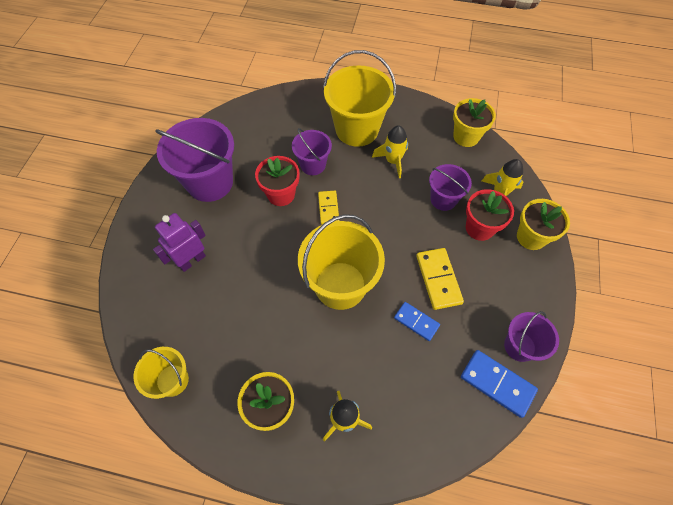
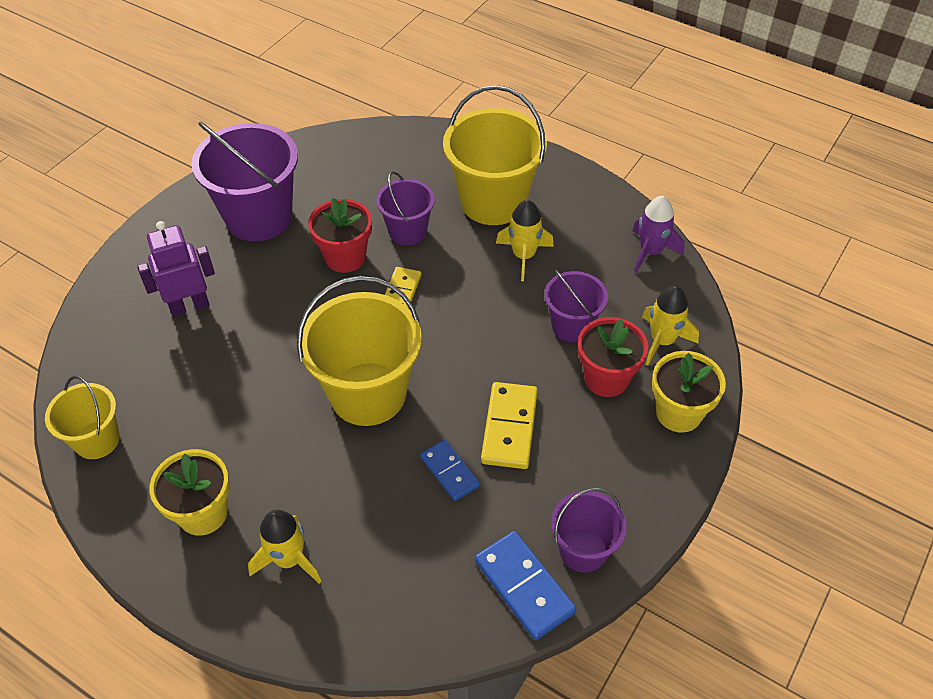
camera: 20 degrees right, 10 degrees down
(466, 137) = (650, 252): yellow flower pot -> purple rocket

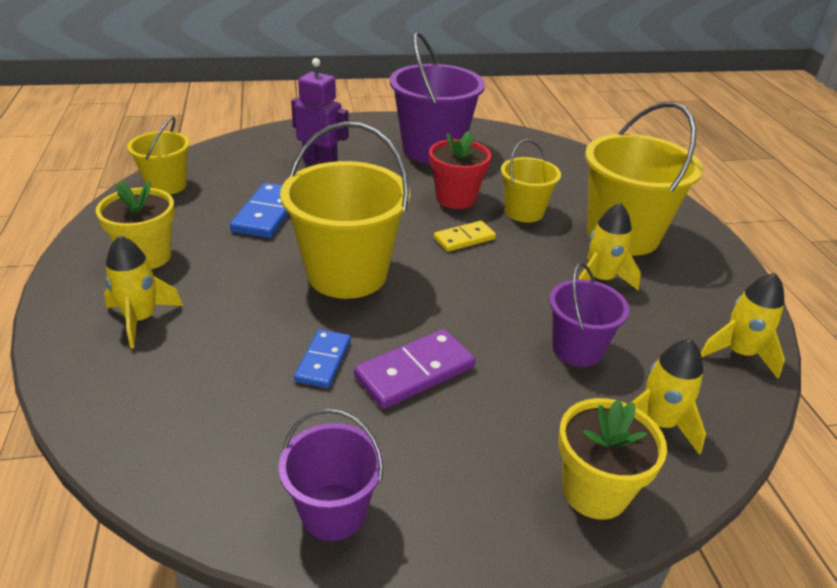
camera: 45 degrees right, 15 degrees down
(407, 231) = (524, 212): purple bucket -> yellow bucket
(509, 427) = (414, 372): yellow domino -> purple domino
(524, 587) = (243, 488): blue domino -> blue domino (267, 214)
(606, 378) = (555, 407): red flower pot -> none
(650, 252) = (739, 353): purple rocket -> yellow rocket

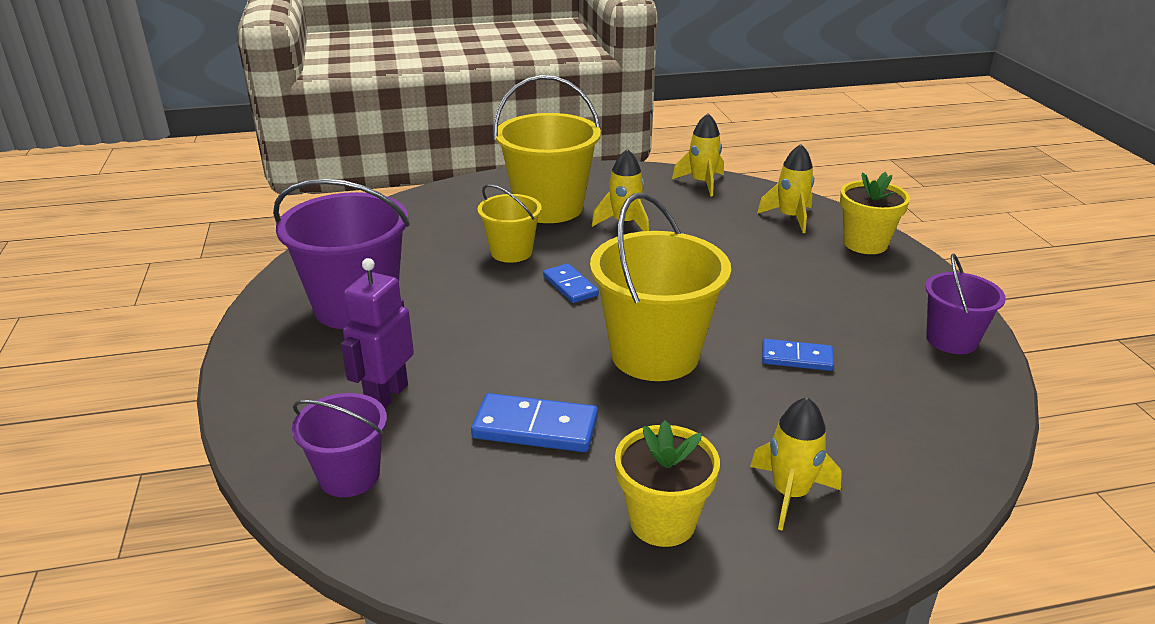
camera: 90 degrees left, 5 degrees down
(166, 185) = (456, 550): yellow bucket -> none
(414, 372) = (787, 310): purple domino -> none
(456, 198) = (485, 290): red flower pot -> none
(464, 239) = (570, 286): yellow domino -> blue domino
(577, 349) = (724, 239): purple bucket -> purple bucket (349, 476)

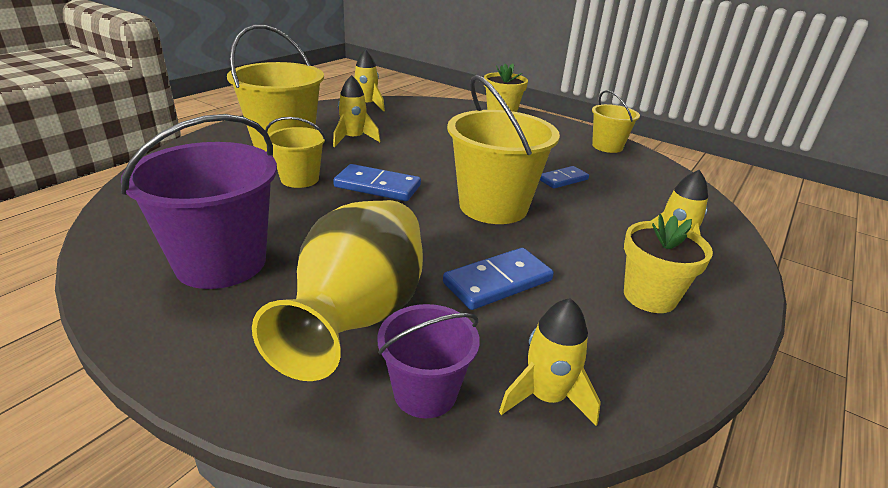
camera: 45 degrees left, 0 degrees up
(386, 396) = (358, 316): purple robot -> yellow vase
(570, 286) = (377, 186): blue domino -> blue domino, size x1.53
(790, 217) = (445, 111): yellow rocket -> yellow rocket (546, 397)
(951, 340) = (607, 146): purple bucket -> yellow bucket

